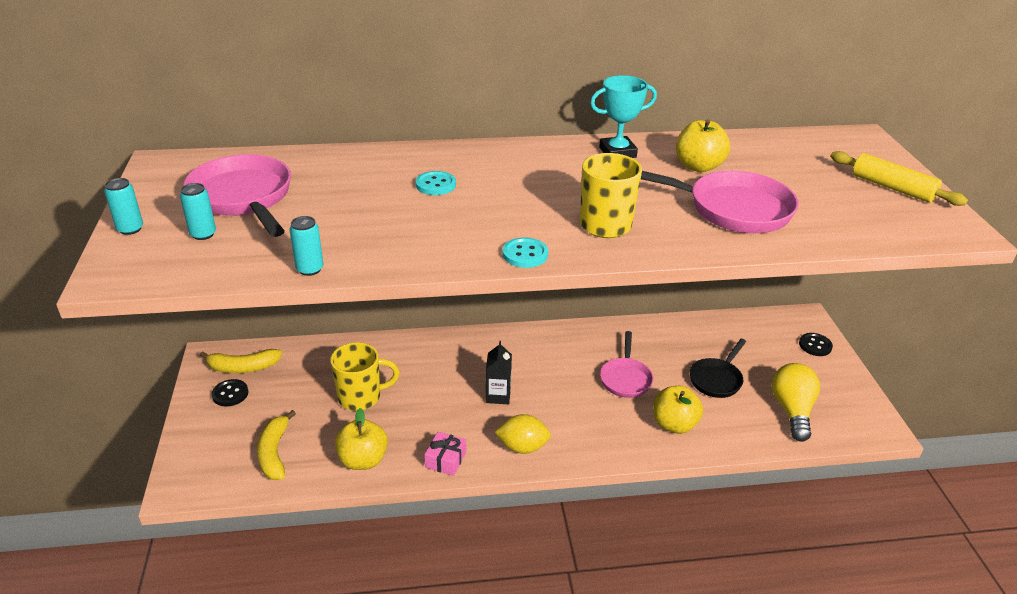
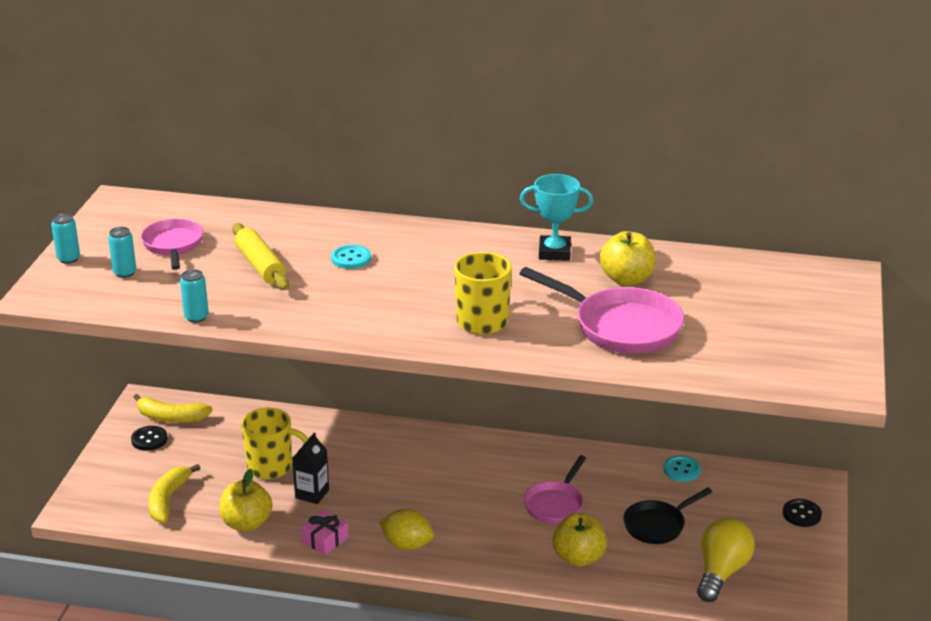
camera: 20 degrees right, 5 degrees down
(244, 198) = (173, 245): pink pan -> pink pan, size x0.64
(498, 395) = (409, 493): black carton -> black carton (312, 494)
(525, 254) = (388, 335): turquoise button -> turquoise button (681, 470)
(892, 188) = (816, 333): yellow rolling pin -> yellow rolling pin (260, 266)

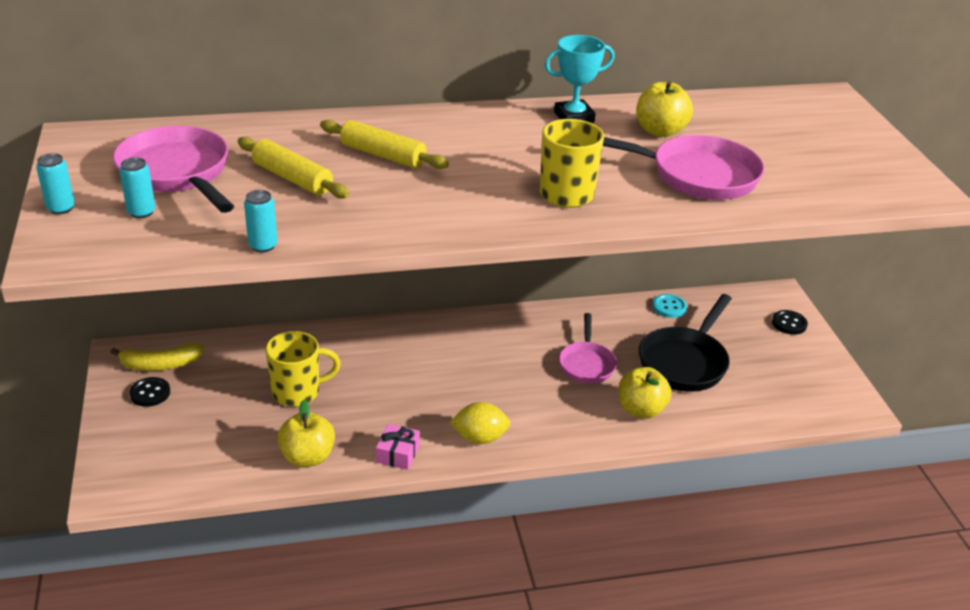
camera: 25 degrees left, 5 degrees up
(168, 500) = (209, 453): yellow banana -> none
(173, 245) = (177, 173): pink pan -> pink pan, size x1.56
(312, 494) = (355, 409): black carton -> none
(351, 259) = (383, 155): turquoise button -> yellow rolling pin
(657, 525) = (685, 362): black pan -> black pan, size x1.56
(721, 572) = (765, 391): yellow light bulb -> none

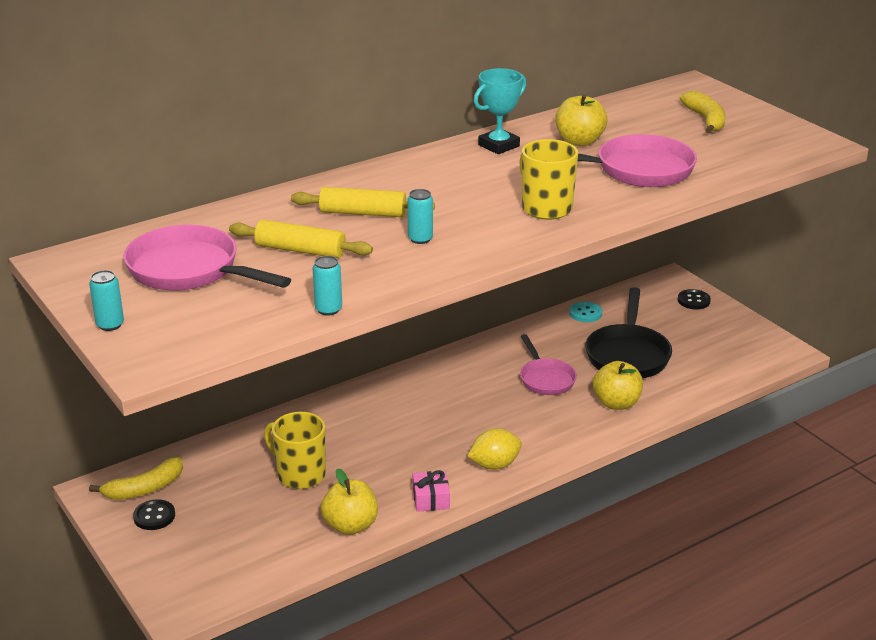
camera: 20 degrees left, 5 degrees down
(141, 212) = (190, 310): turquoise can -> turquoise can (420, 239)
(298, 392) = (300, 475): yellow mug -> yellow mug turned 105 degrees counterclockwise
(815, 138) = (705, 120): none -> yellow banana

